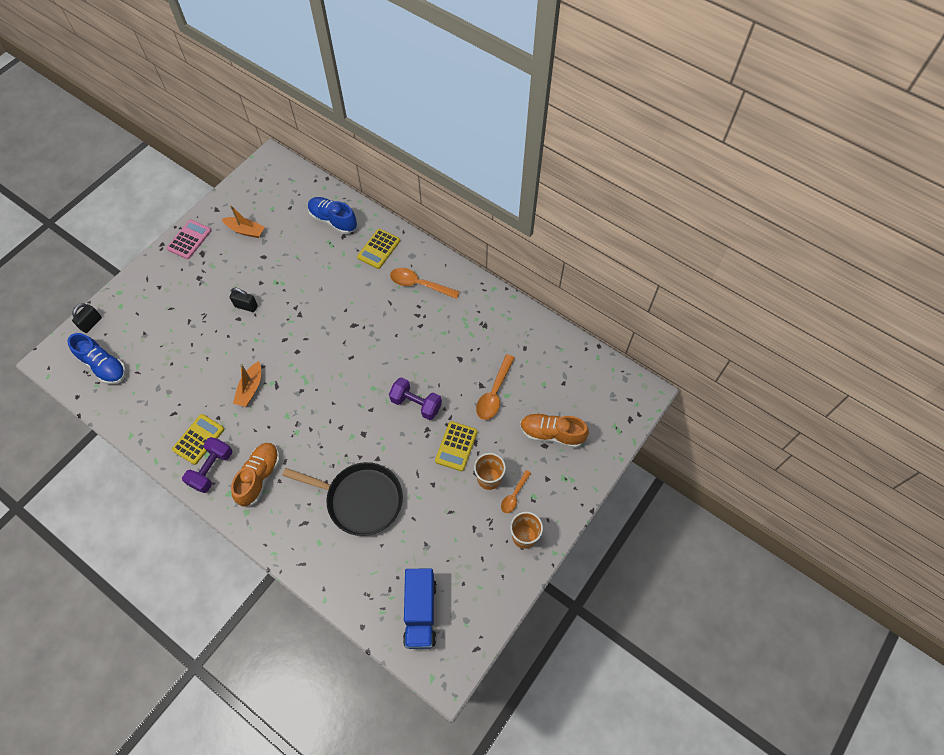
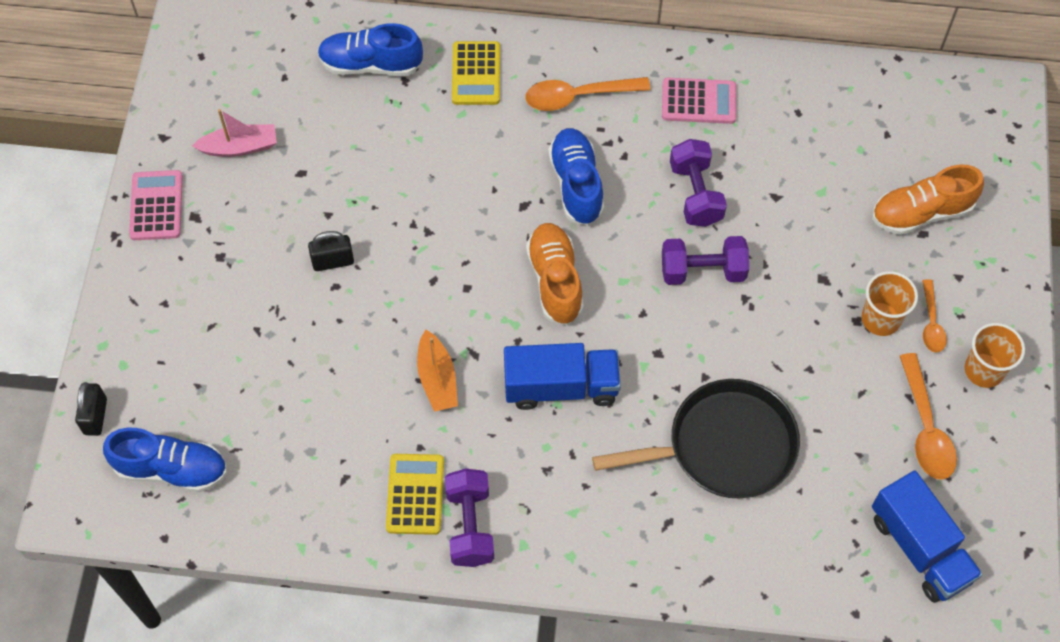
camera: 30 degrees left, 0 degrees up
(245, 230) = (240, 147): orange boat -> pink boat
(259, 477) = (551, 497): orange shoe -> orange shoe (555, 281)
(304, 424) = (561, 387): none -> blue truck
(386, 328) = (576, 184): none -> blue shoe
(441, 363) = (695, 194): none -> purple dumbbell
(456, 446) = (803, 299): yellow calculator -> none
(477, 317) = (698, 101): none -> pink calculator
(494, 393) = (802, 198): orange spoon -> orange spoon (926, 428)

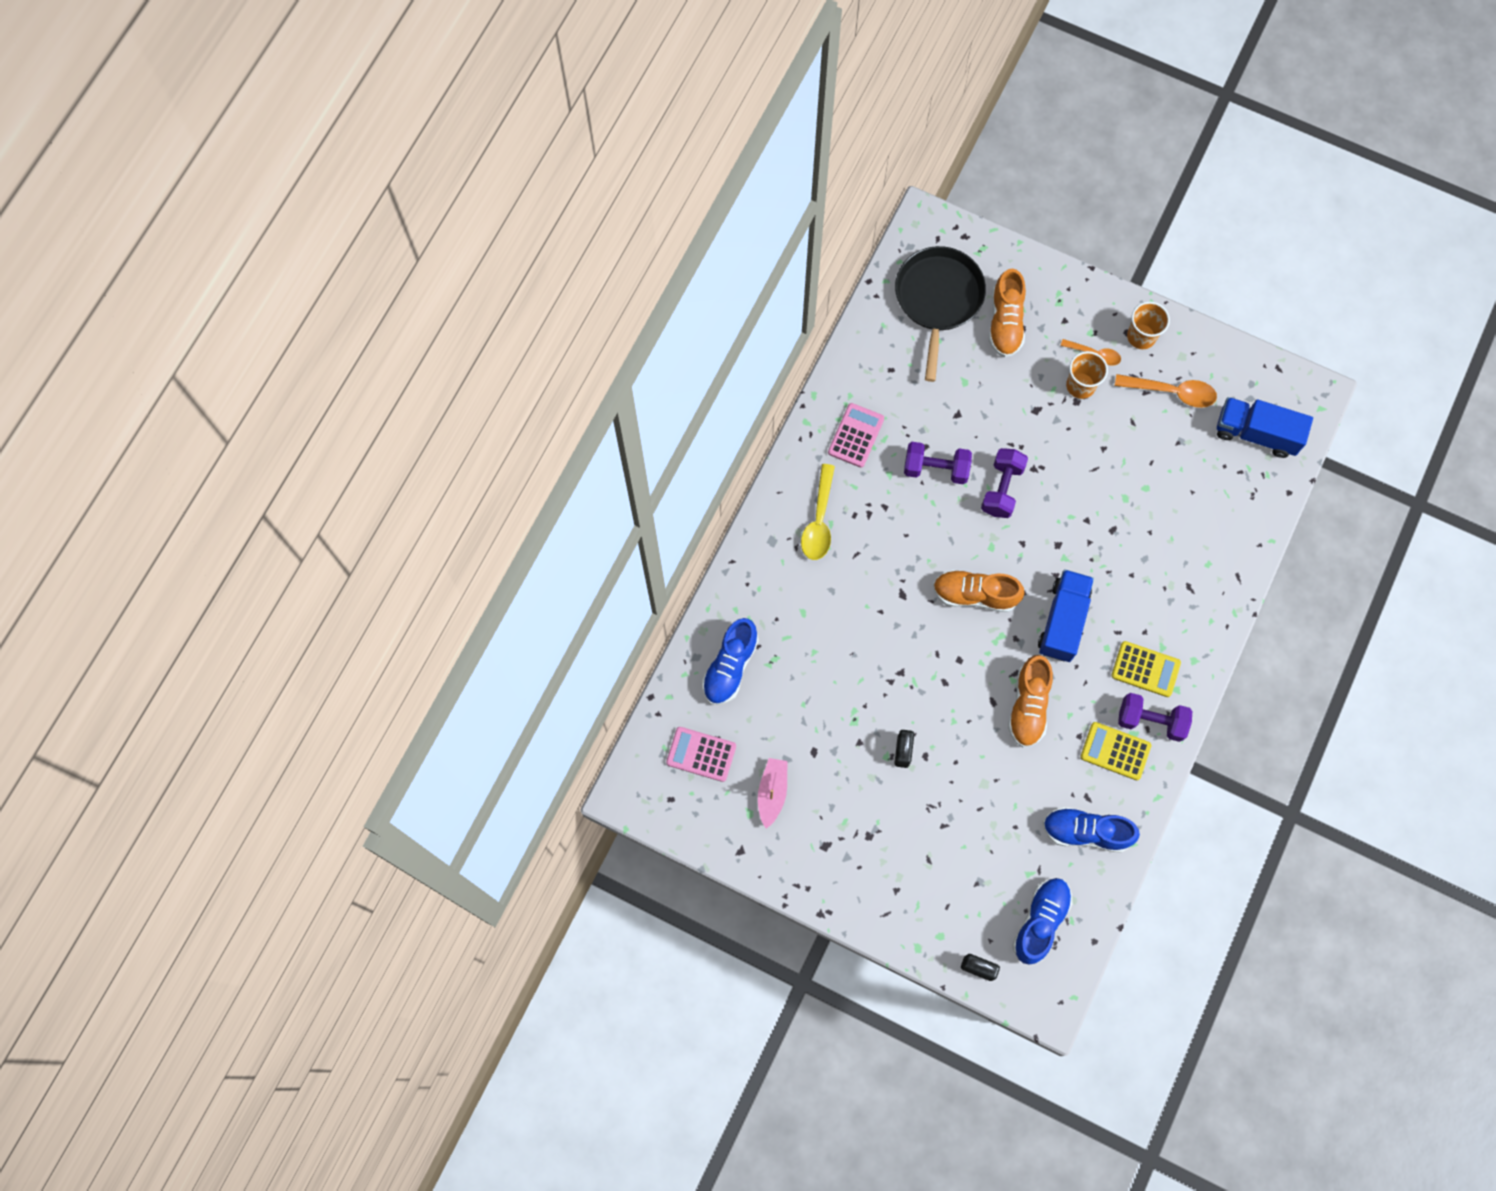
camera: 70 degrees left, 10 degrees up
(156, 206) = (804, 873): pink calculator -> pink calculator (701, 754)
(437, 379) = (1028, 706): orange boat -> orange shoe
(476, 74) = (769, 589): yellow calculator -> yellow calculator (1145, 669)
(576, 184) = (897, 550): blue shoe -> blue shoe (1086, 832)
(578, 96) = (819, 521): orange spoon -> yellow spoon
(724, 446) = (1144, 527): black pan -> black pan (938, 299)
(919, 548) = (1256, 433): blue truck -> blue truck turned 150 degrees counterclockwise

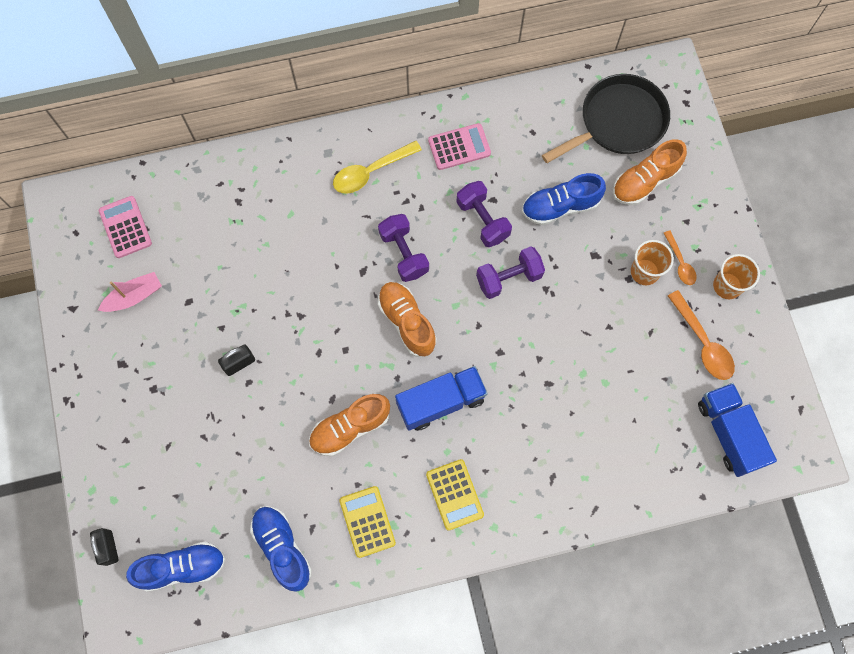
camera: 50 degrees right, 0 degrees up
(730, 667) = (208, 197): blue shoe -> blue shoe (560, 206)
(1151, 721) = (415, 530): purple dumbbell -> purple dumbbell (404, 253)

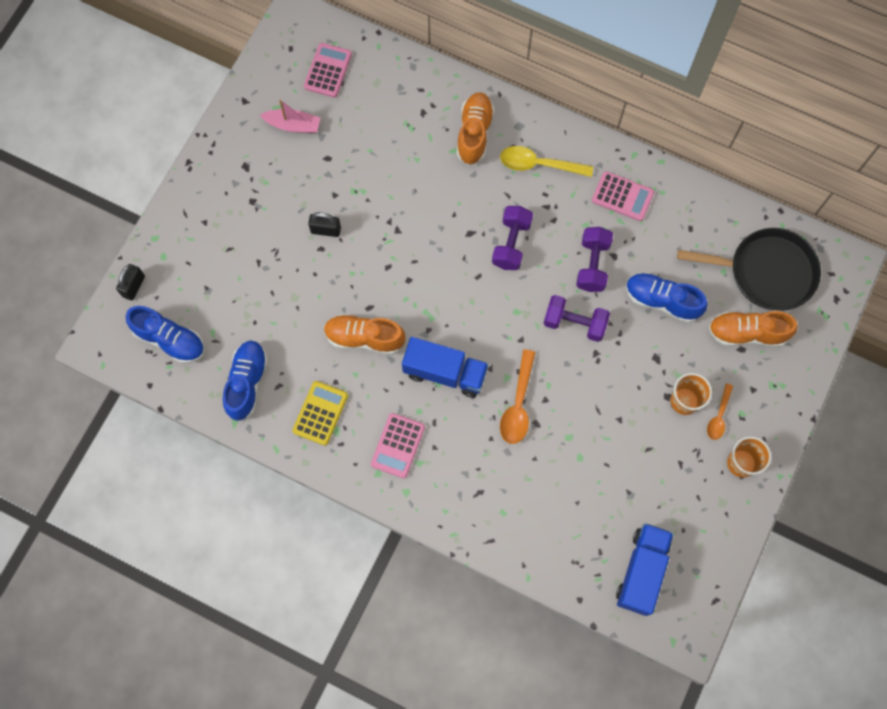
camera: 40 degrees right, 0 degrees up
(407, 322) = (470, 295): orange shoe -> orange shoe (474, 133)
(454, 494) = (398, 445): yellow calculator -> pink calculator
(703, 343) = (682, 489): orange spoon -> orange spoon (518, 405)

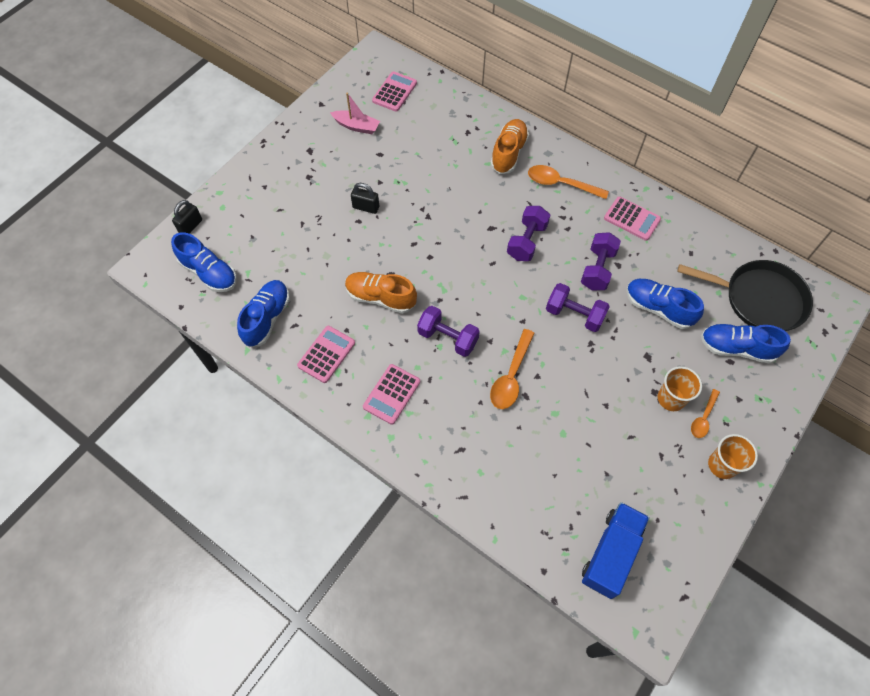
camera: 10 degrees right, 10 degrees down
(320, 413) = (326, 354): yellow calculator -> pink calculator
(445, 372) = (448, 338): blue truck -> purple dumbbell
(538, 164) = (560, 184): yellow spoon -> orange spoon
(747, 333) = (736, 348): orange shoe -> blue shoe

